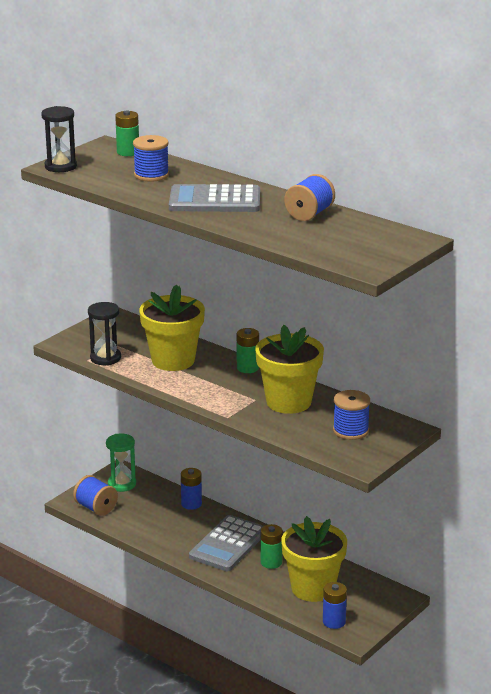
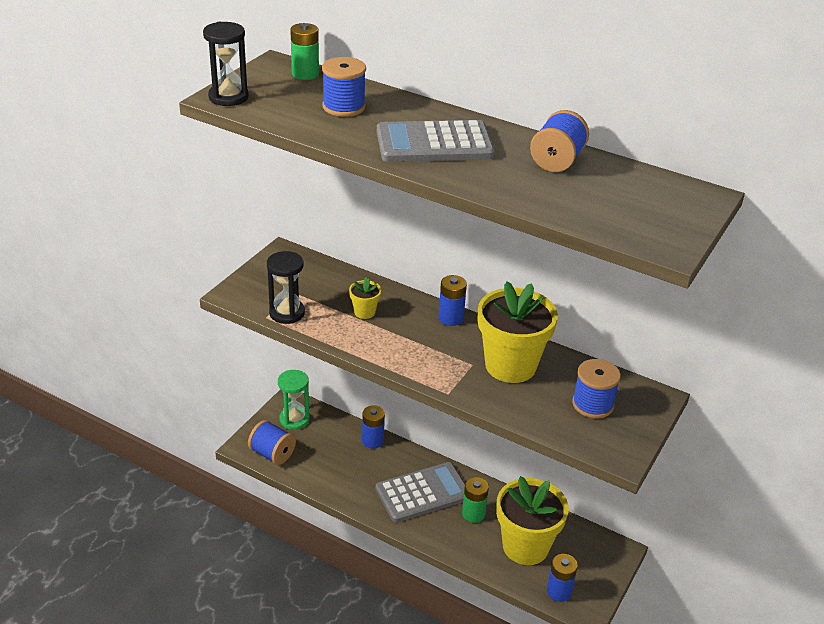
camera: 10 degrees left, 10 degrees up
(173, 360) = (364, 312): yellow flower pot -> yellow flower pot, size x0.43
(228, 544) = (423, 493): grey calculator -> grey calculator turned 135 degrees counterclockwise
(247, 368) = (450, 318): green battery -> blue battery

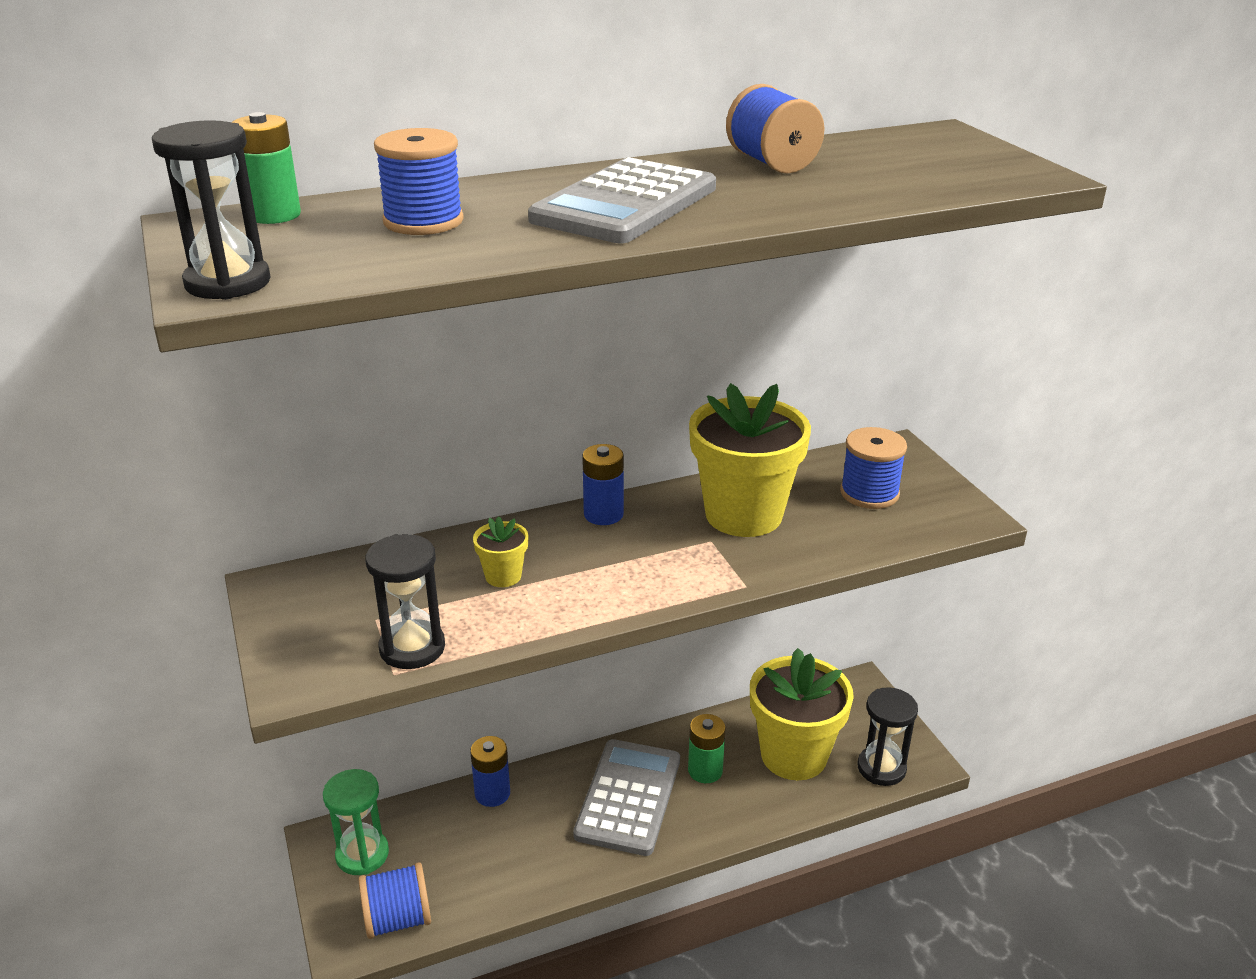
camera: 50 degrees left, 5 degrees down
(559, 592) = (881, 768): blue battery -> black hourglass

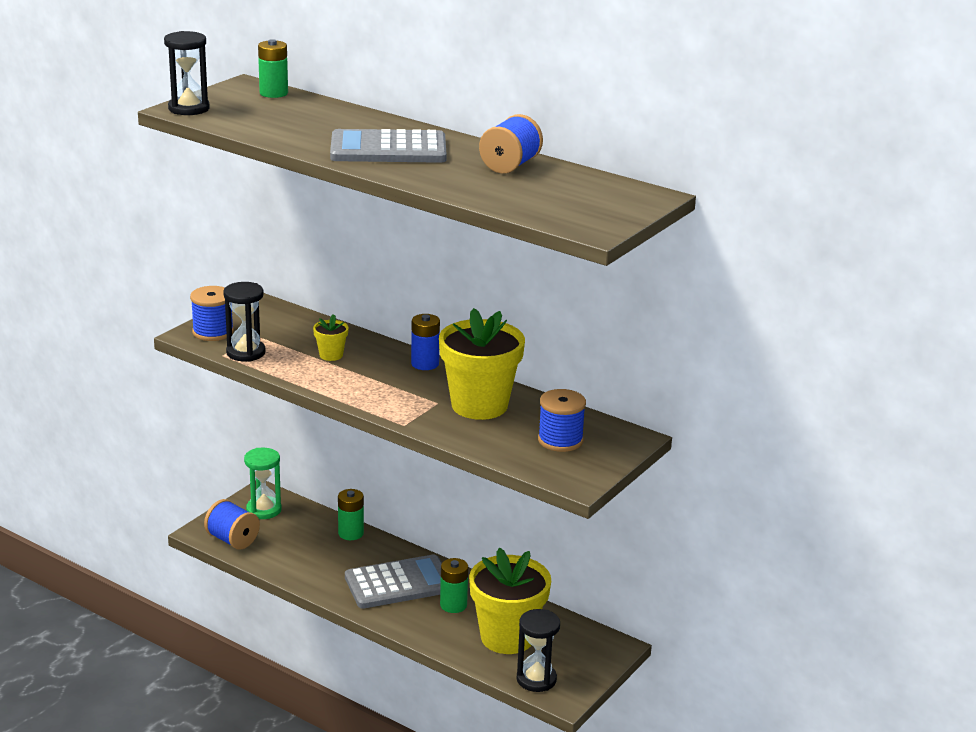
camera: 55 degrees right, 5 degrees down
(423, 221) = (305, 119): blue spool -> blue spool (213, 332)
(492, 793) = (351, 533): blue battery -> green battery

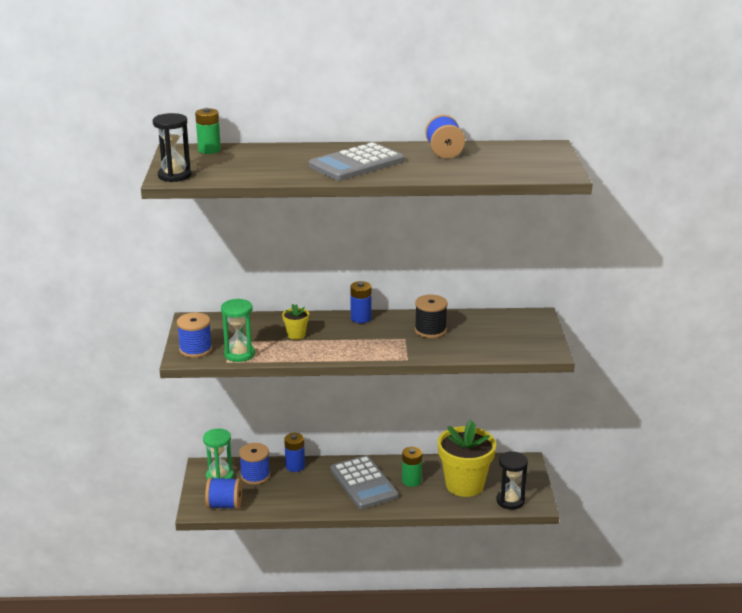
camera: 35 degrees left, 0 degrees up
(246, 353) = (239, 354): black hourglass -> green hourglass
(351, 533) = (295, 466): green battery -> blue battery
(399, 583) = (363, 483): grey calculator -> grey calculator turned 120 degrees clockwise
(479, 405) = (430, 330): yellow flower pot -> black spool
(560, 440) = (504, 332): blue spool -> blue spool (255, 476)

